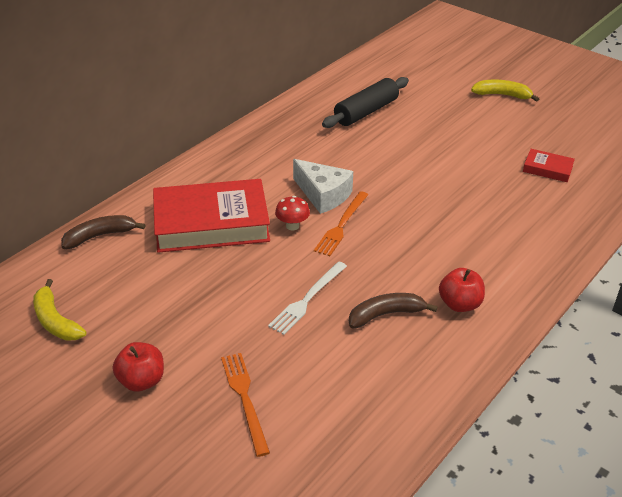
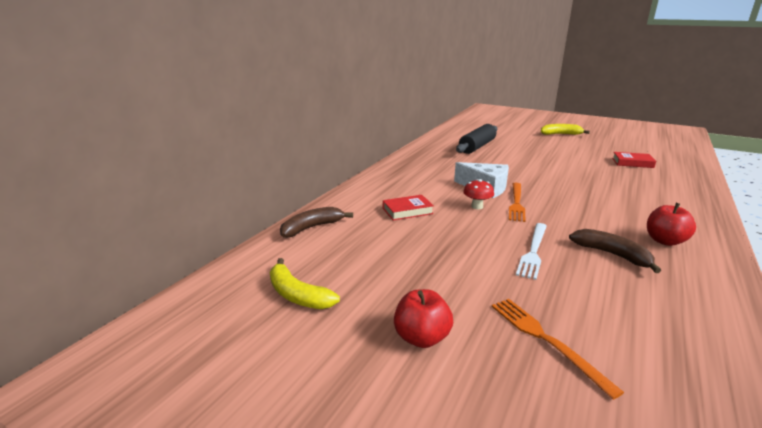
camera: 10 degrees left, 15 degrees down
(211, 223) = (407, 211): red book -> red book, size x0.44
(386, 314) = (612, 254): brown banana -> brown banana turned 75 degrees clockwise

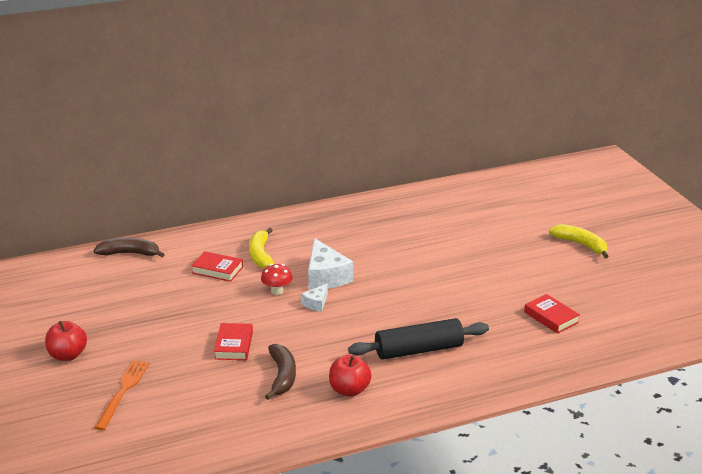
camera: 40 degrees right, 5 degrees up
(297, 295) = (49, 299): yellow banana -> yellow banana (261, 255)
(477, 146) = (433, 223): black rolling pin -> black rolling pin (418, 350)
(516, 203) = (316, 303): orange fork -> white cheese
(533, 251) = (234, 345): white fork -> red book

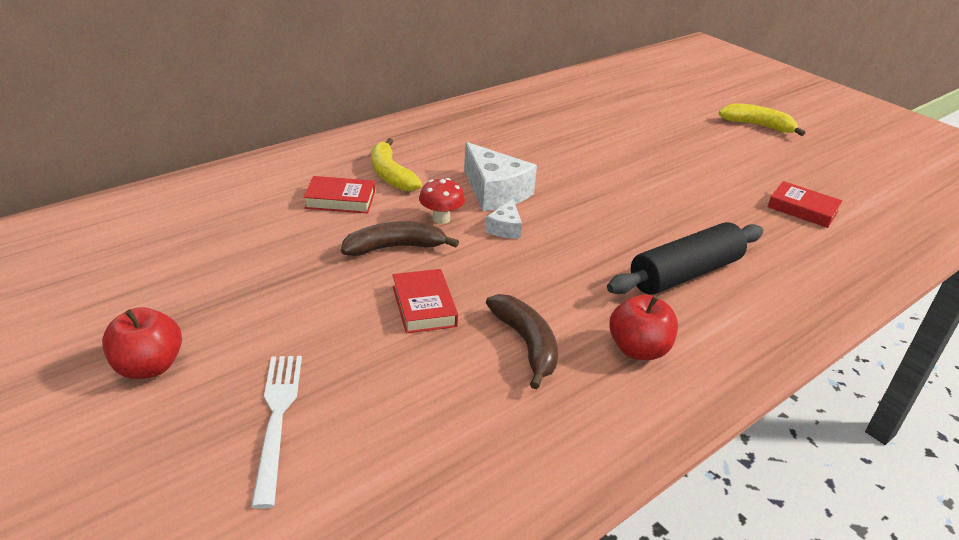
camera: 20 degrees left, 5 degrees up
(123, 392) = (277, 419): orange fork -> white fork
(130, 253) = (197, 192): brown banana -> brown banana (395, 247)

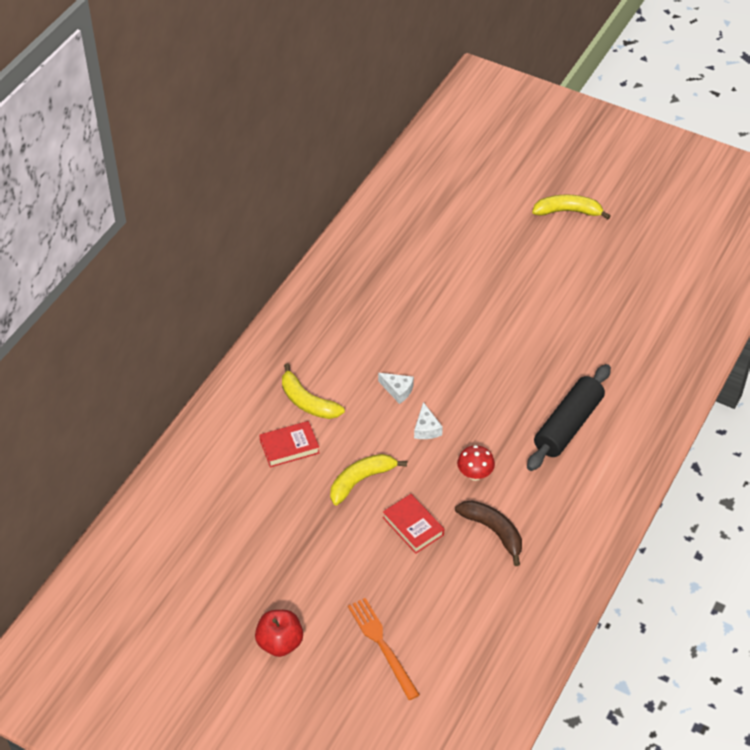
camera: 20 degrees left, 15 degrees up
(277, 419) = (382, 645): white fork -> orange fork
(395, 247) = (361, 480): brown banana -> yellow banana
(441, 219) = (375, 437): red mushroom -> red mushroom (475, 474)
(495, 192) = (398, 390): white cheese -> white cheese, size x0.52
(638, 349) = (562, 507): red apple -> none
(802, 209) = (629, 317): red book -> none

